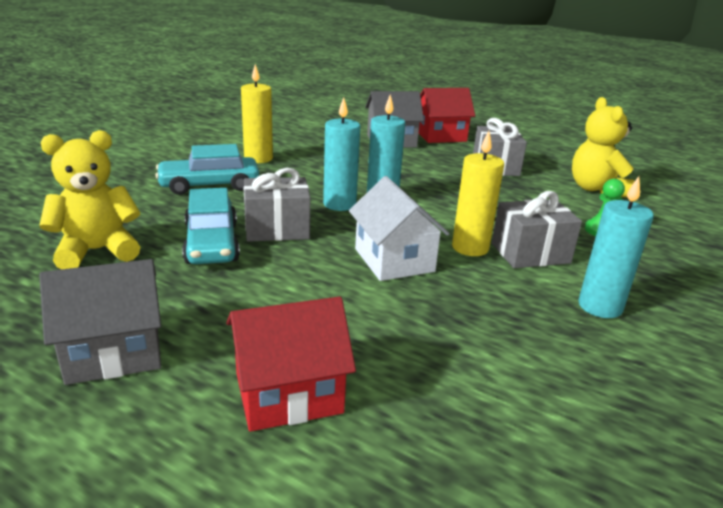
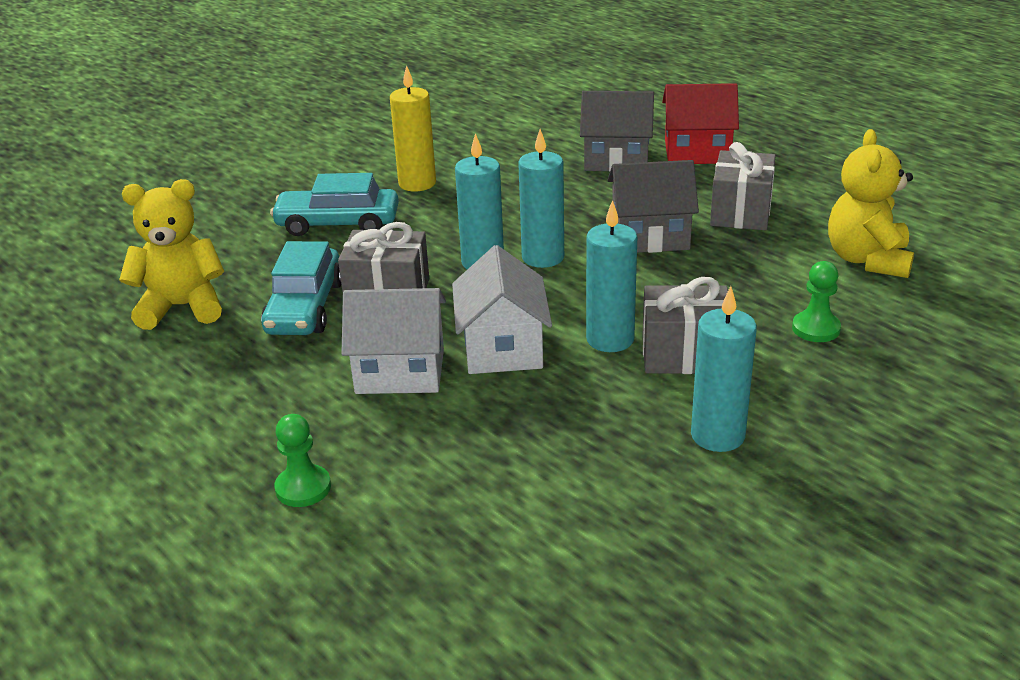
camera: 20 degrees right, 5 degrees up
(113, 352) = (160, 425): grey house -> grey house (650, 236)
(288, 393) = (303, 488): red house -> green pawn
(321, 284) = (400, 371): none -> white house
(470, 248) = (610, 339): yellow candle -> turquoise candle

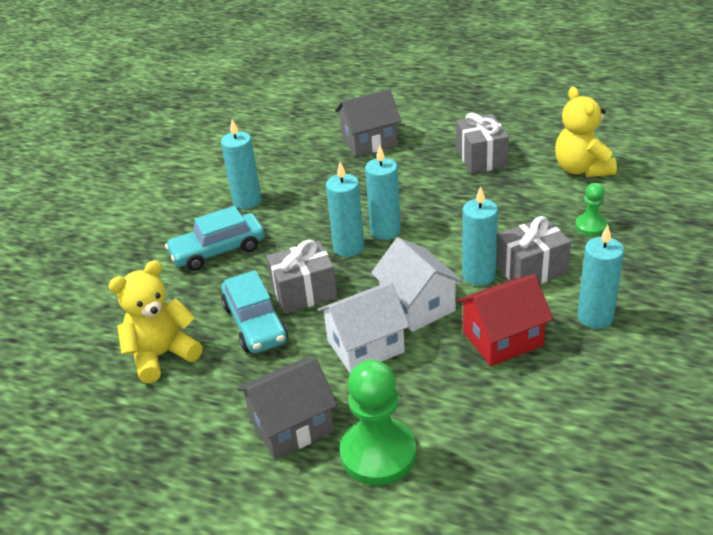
camera: 25 degrees left, 5 degrees up
(303, 488) = (378, 453): green pawn -> green pawn, size x1.90
(417, 183) = (247, 201): yellow candle -> turquoise candle
(650, 236) = (440, 193): grey house -> grey house (291, 426)
(697, 152) = (417, 121): red house -> red house (502, 339)

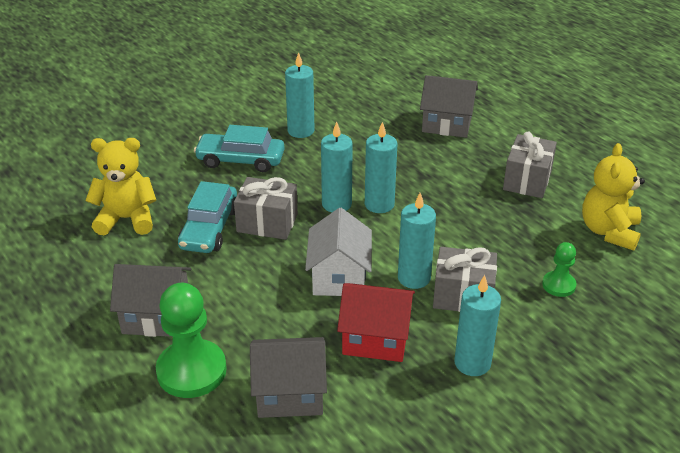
camera: 30 degrees right, 0 degrees up
(365, 346) = (267, 287): white house -> none
(484, 422) = (290, 394): none -> grey house

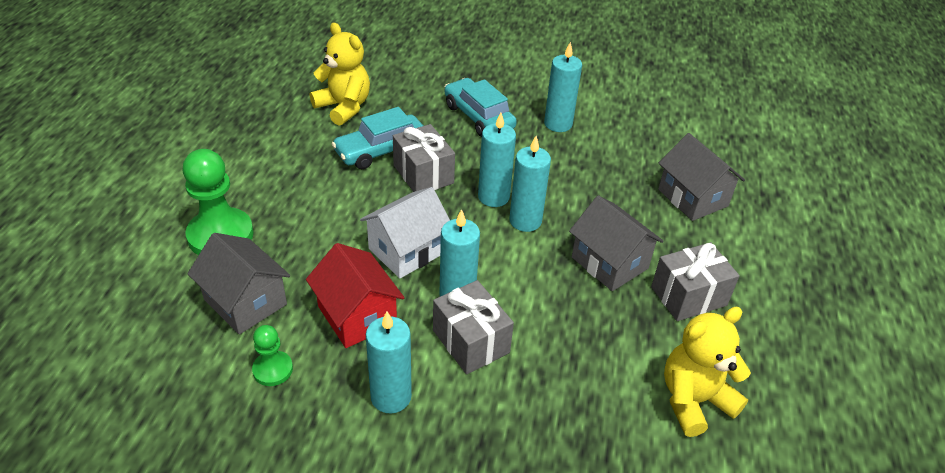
camera: 45 degrees right, 5 degrees up
(156, 316) = (258, 184): grey house -> grey house (609, 263)
(558, 285) = (564, 403): green pawn -> green pawn (273, 369)

